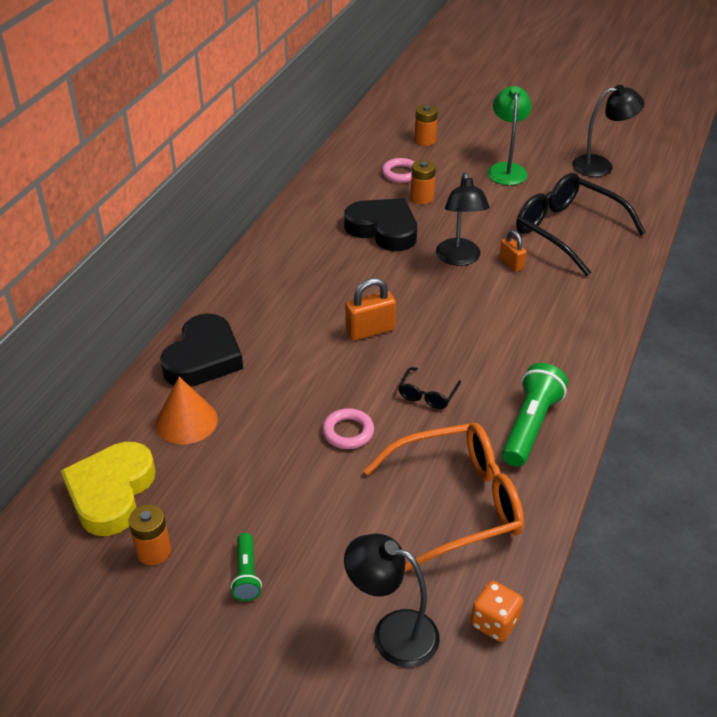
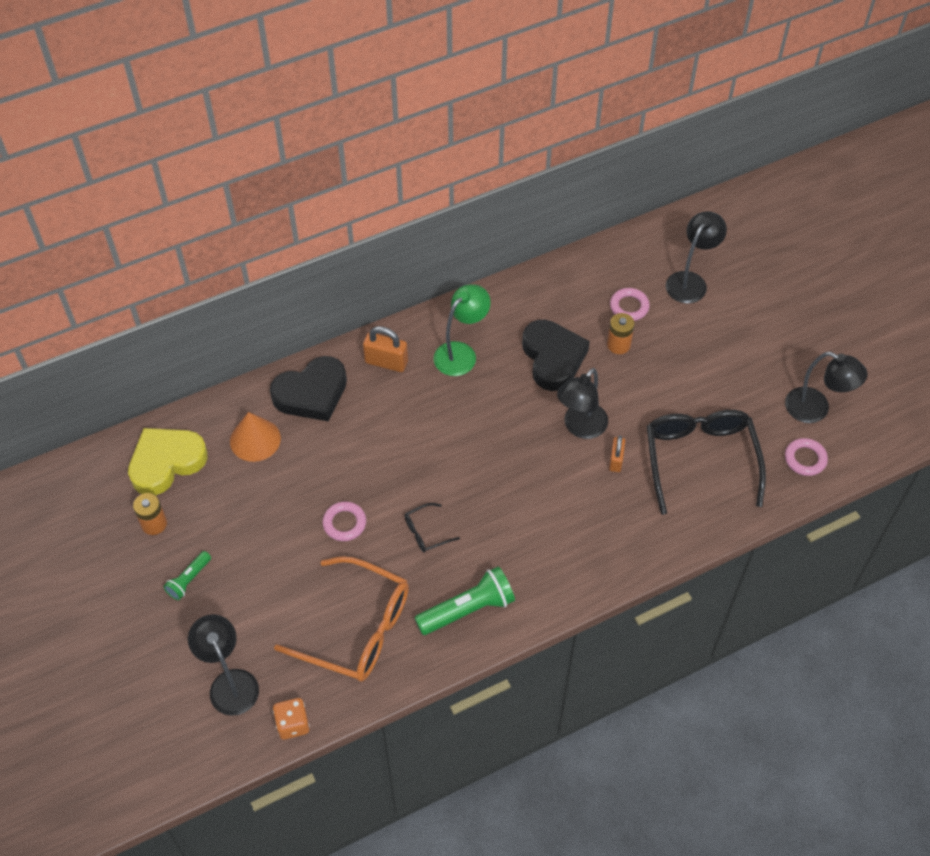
camera: 40 degrees right, 15 degrees up
(370, 330) = (444, 449): orange padlock -> orange padlock (386, 362)
(425, 140) = (690, 281): orange battery -> black lamp
(506, 169) = (725, 359): green lamp -> green lamp (461, 353)
(632, 194) = (805, 459): none -> pink ring

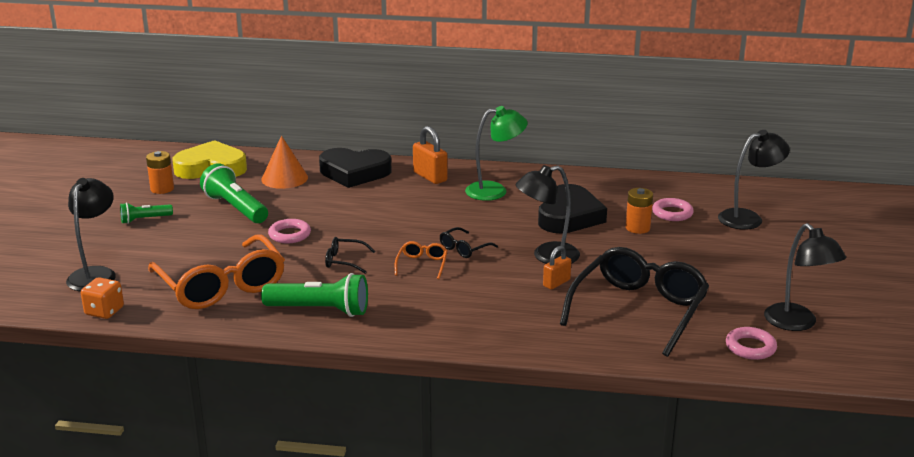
camera: 35 degrees right, 30 degrees down
(256, 512) = (235, 208): none -> green flashlight
(493, 498) = (422, 264): none -> orange glasses
(508, 456) = (464, 249): none -> black glasses

